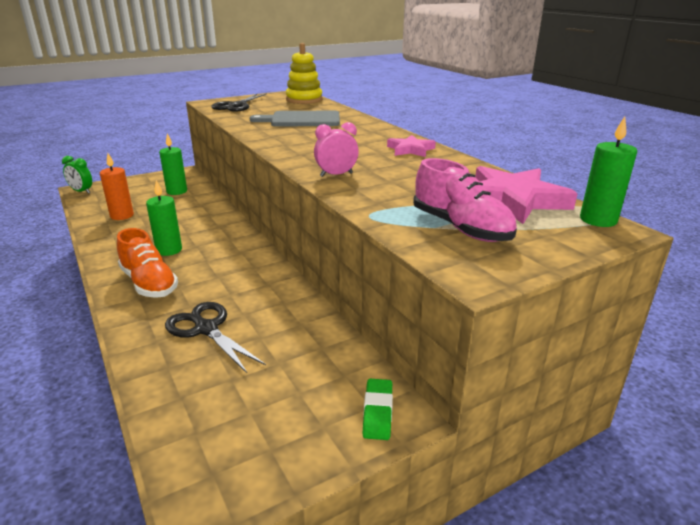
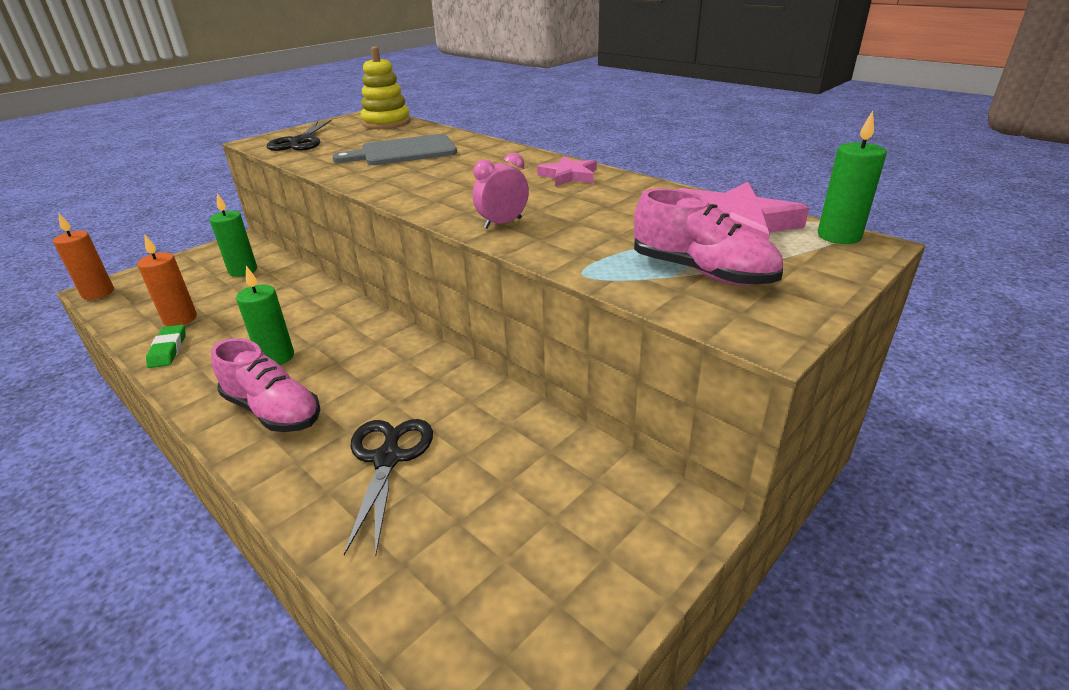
camera: 15 degrees left, 5 degrees up
(81, 191) = (98, 293): green clock -> orange candle
(149, 283) = (273, 411): orange shoe -> pink shoe
(206, 329) = (388, 459): black scissors -> black scissors turned 60 degrees clockwise
(377, 412) = (659, 519): green eraser -> green eraser (168, 350)

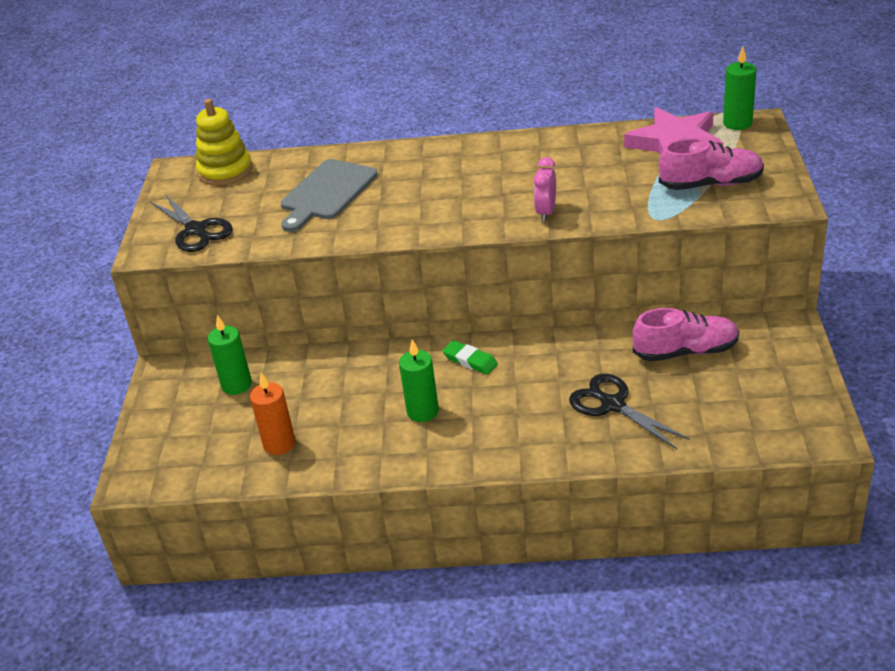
camera: 40 degrees left, 5 degrees up
(98, 293) = (141, 481): orange candle -> none
(168, 350) = (326, 463): green eraser -> green eraser (470, 361)
(273, 411) = (494, 434): pink shoe -> pink shoe (685, 351)
(569, 176) = (509, 152): pink star -> none

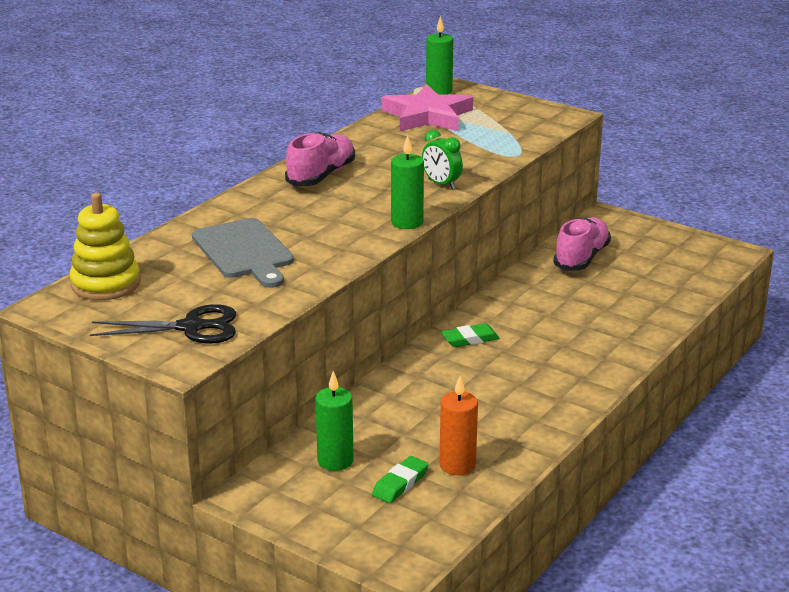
camera: 60 degrees left, 10 degrees down
(232, 429) = (400, 483): none -> green eraser
(422, 411) = (507, 382): green candle -> green candle (407, 222)
(546, 212) = (441, 184): pink clock -> green clock
(613, 405) = (605, 306): black scissors -> none
(711, 184) = (502, 125): pink shoe -> pink shoe (321, 176)

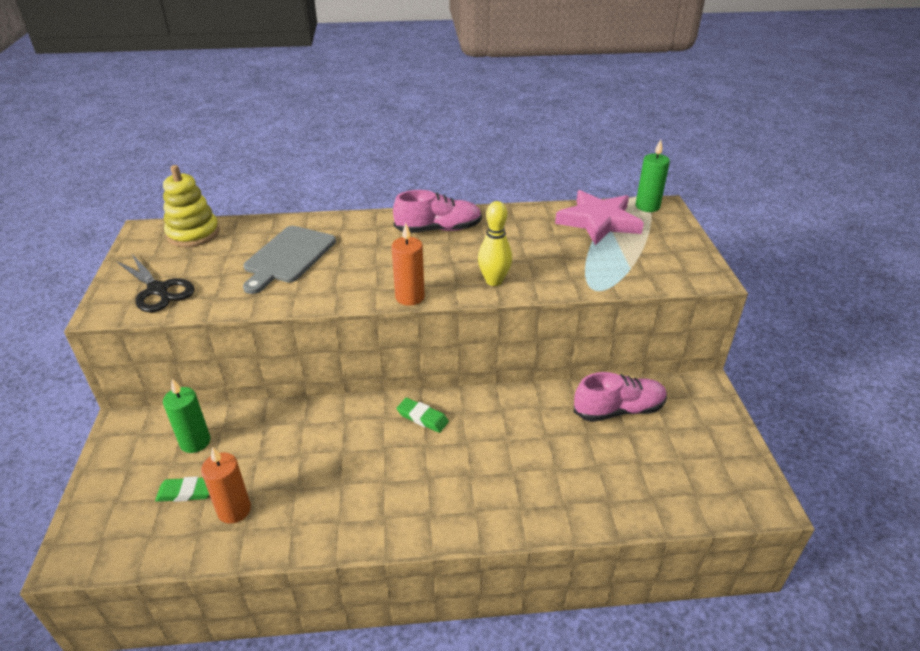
camera: 50 degrees right, 10 degrees up
(407, 222) = (410, 297): green candle -> orange candle
(441, 184) = (494, 281): green clock -> yellow bowling pin

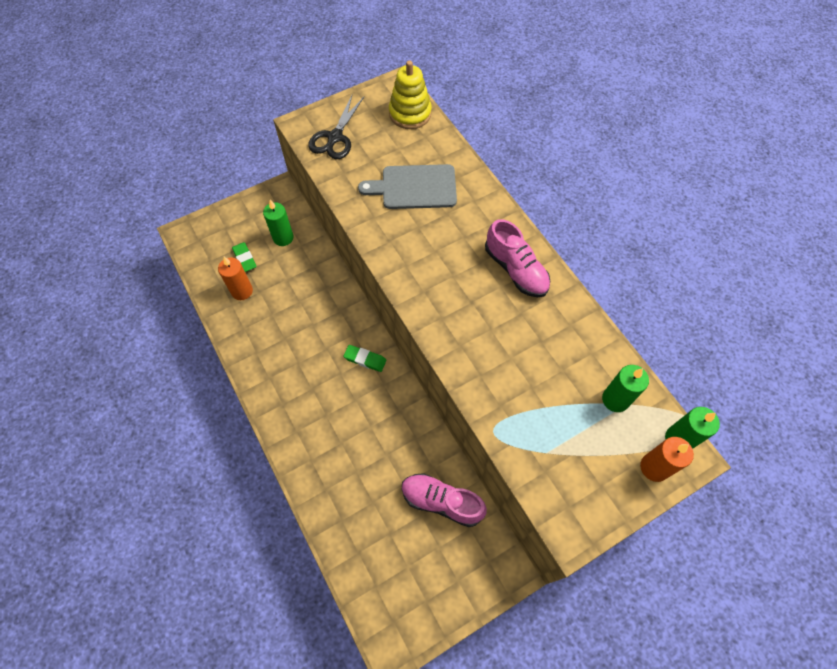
camera: 65 degrees right, 25 degrees up
(410, 297) = (407, 293): orange candle -> orange candle (654, 467)
(422, 418) = (365, 359): green eraser -> green eraser turned 75 degrees counterclockwise
(494, 281) = (461, 344): yellow bowling pin -> none
(598, 221) = (615, 399): pink star -> green candle
(618, 410) = (441, 501): pink shoe -> pink shoe turned 150 degrees clockwise

